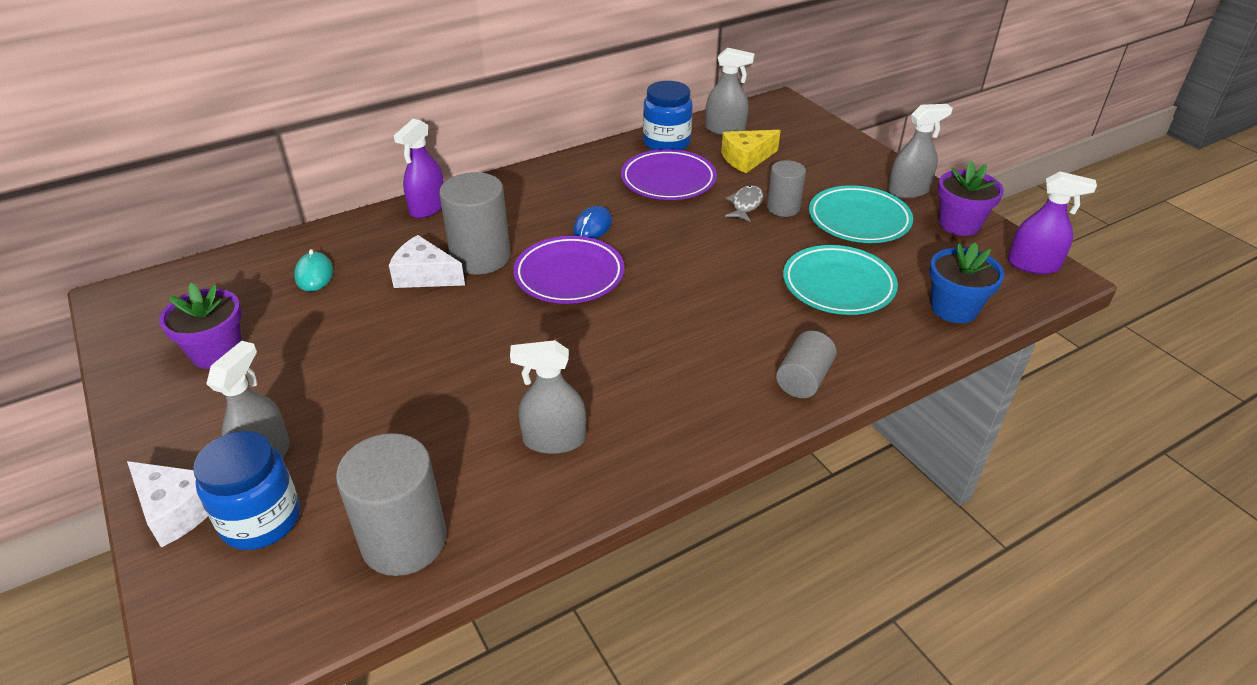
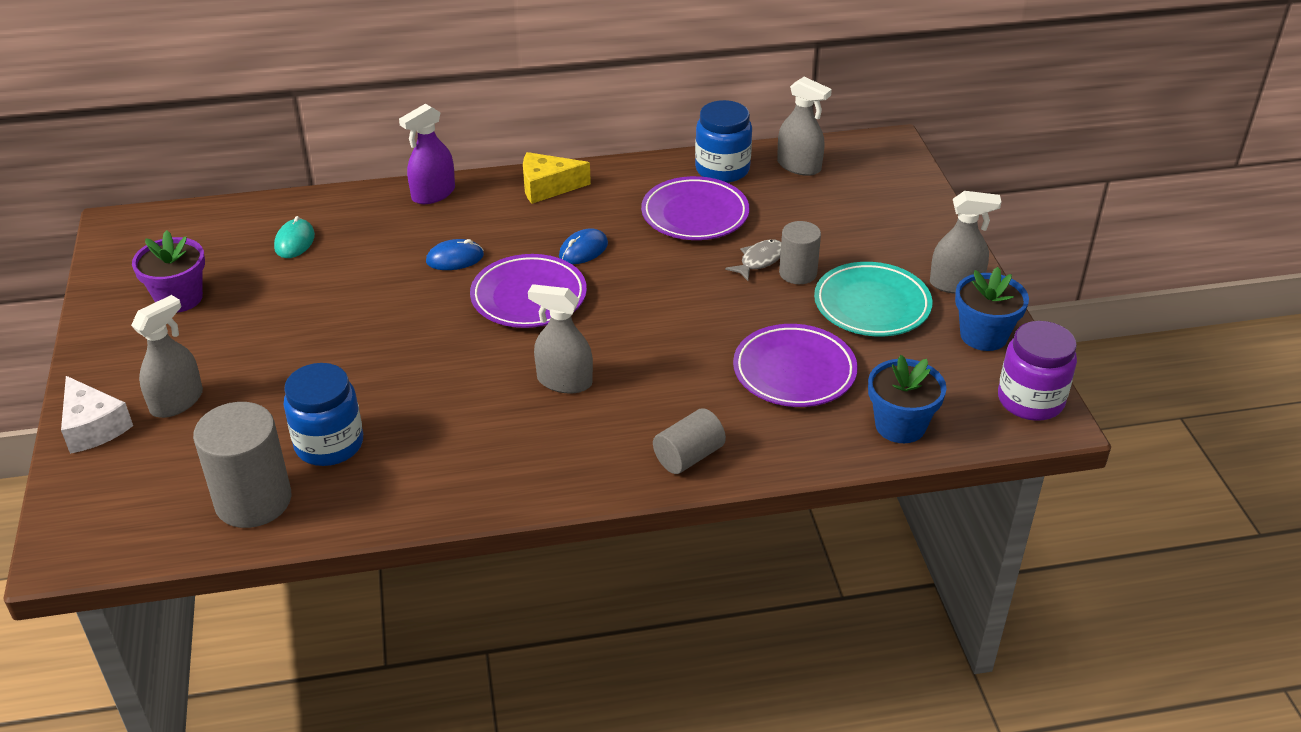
camera: 20 degrees right, 0 degrees up
(261, 520) = (152, 453): blue jar -> blue jar (329, 444)
(425, 276) = (393, 266): white cheese -> none
(480, 257) = (455, 258): grey cylinder -> blue mouse
(554, 440) = (422, 451): grey spray bottle -> grey spray bottle (564, 381)
(746, 159) = (798, 207): yellow cheese -> yellow cheese (547, 187)
(838, 285) = (794, 371): turquoise plate -> purple plate
(959, 224) = (983, 335): purple flower pot -> blue flower pot
(1033, 265) = (1030, 400): purple spray bottle -> purple jar

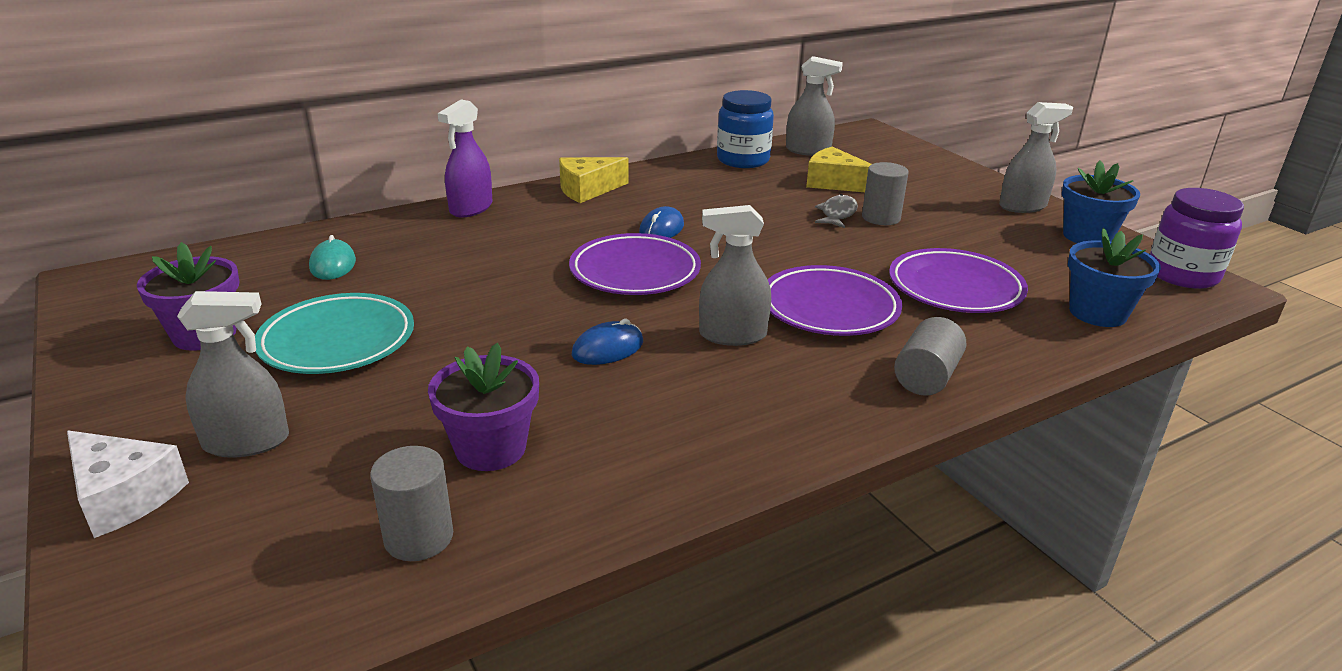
camera: 20 degrees left, 10 degrees down
(177, 402) = (246, 442): grey spray bottle -> grey spray bottle turned 60 degrees clockwise
(253, 500) = (419, 537): grey cylinder -> grey cylinder, size x0.60
(329, 444) = (490, 448): blue jar -> purple flower pot
(455, 258) = (530, 253): blue mouse -> blue mouse (608, 348)
(695, 214) = (747, 191): purple plate -> purple plate (829, 308)
(789, 218) = (834, 183): none -> yellow cheese
(872, 305) = (970, 230): turquoise plate -> turquoise plate (337, 341)

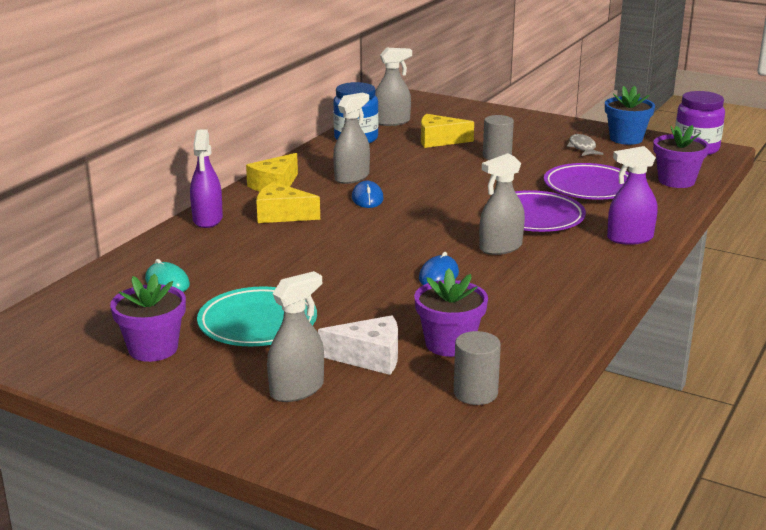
camera: 30 degrees left, 5 degrees down
(124, 496) = (269, 438): white cheese -> white cheese (369, 357)
(547, 223) = (282, 215): none -> yellow cheese
(635, 272) = (390, 229): purple plate -> none
(837, 214) = (467, 160): grey fish -> grey fish (582, 148)
(926, 377) = (630, 238): grey cylinder -> purple spray bottle
(1022, 206) = (571, 129): grey spray bottle -> grey spray bottle (352, 177)
(1097, 313) = (676, 181): blue flower pot -> purple flower pot

